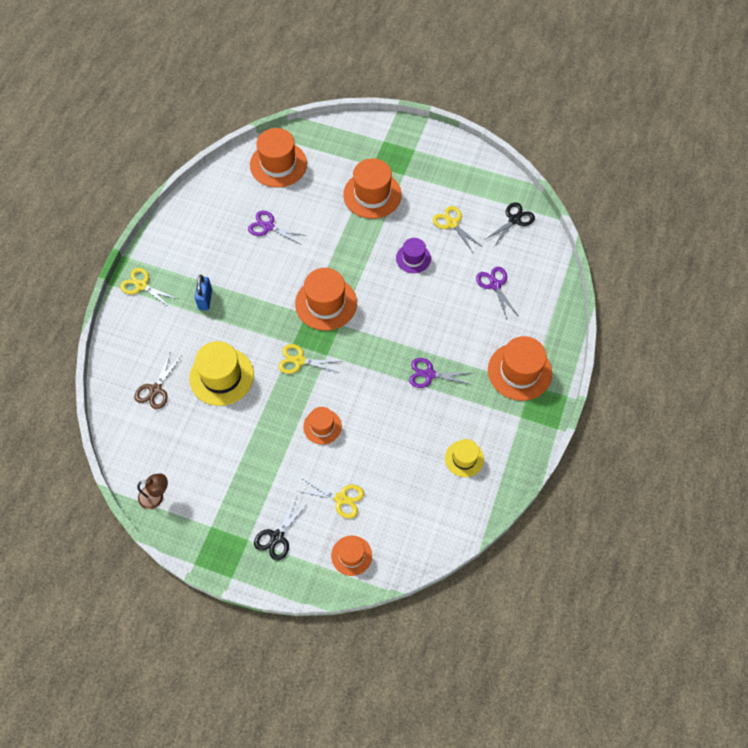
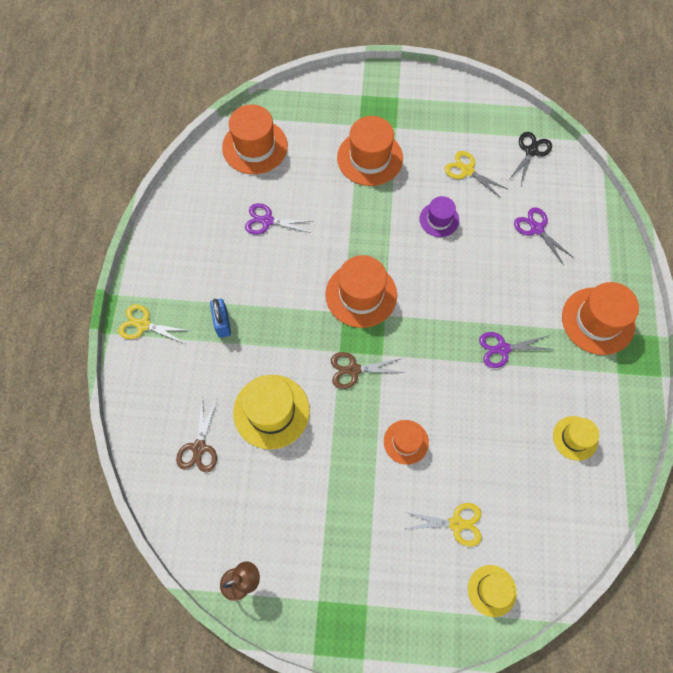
camera: 15 degrees left, 5 degrees up
(277, 537) = (399, 592): black scissors -> none
(299, 361) = (353, 370): yellow scissors -> brown scissors
(351, 555) = (491, 590): orange hat -> yellow hat

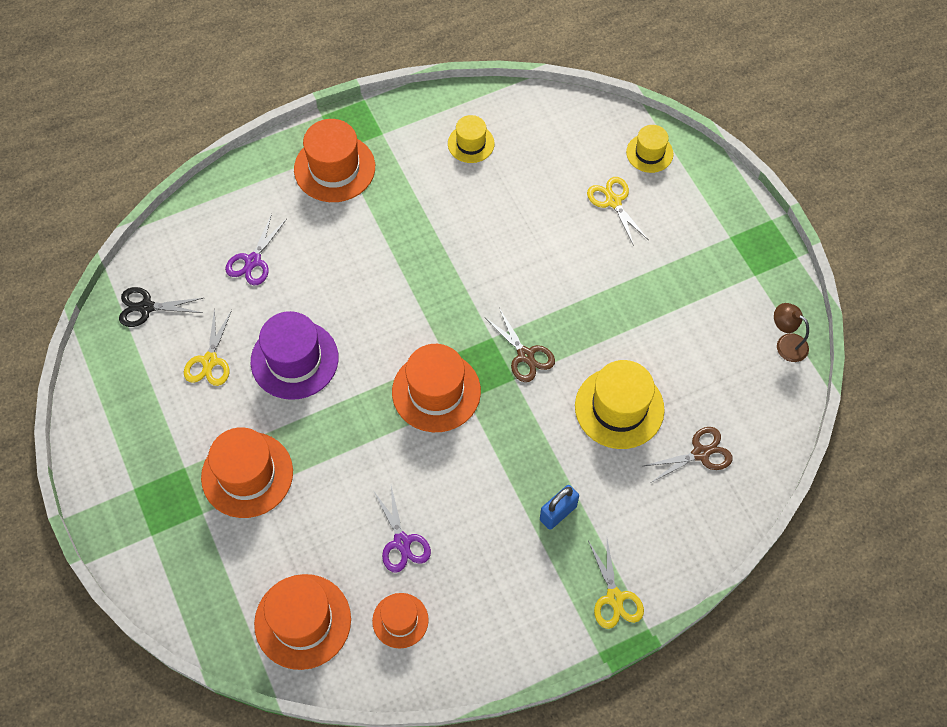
camera: 120 degrees left, 5 degrees down
(406, 442) = (567, 274): orange hat -> orange hat (400, 620)
(439, 219) = (294, 360): purple hat -> purple hat, size x1.72
(502, 349) = (417, 235): purple scissors -> none

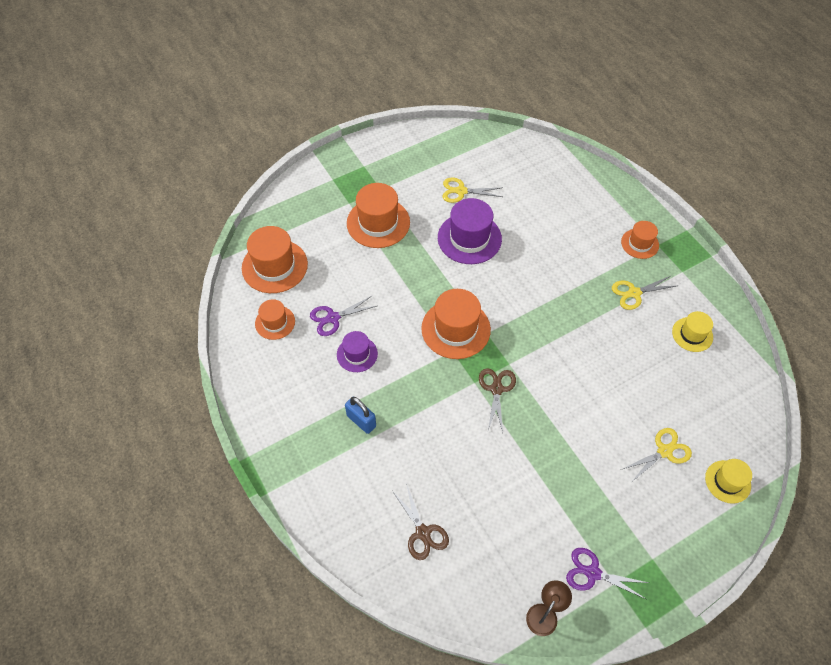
camera: 85 degrees right, 5 degrees down
(146, 307) = (496, 152): black scissors -> none
(253, 261) = (545, 204): purple scissors -> purple scissors (592, 573)
(334, 168) = (640, 243): orange hat -> orange hat, size x0.58
(461, 513) = (357, 354): none -> purple hat
(525, 355) = (496, 389): brown scissors -> brown scissors turned 135 degrees clockwise
(614, 598) = (292, 466): yellow scissors -> yellow scissors (634, 293)
(619, 408) = (458, 463): yellow hat -> none

